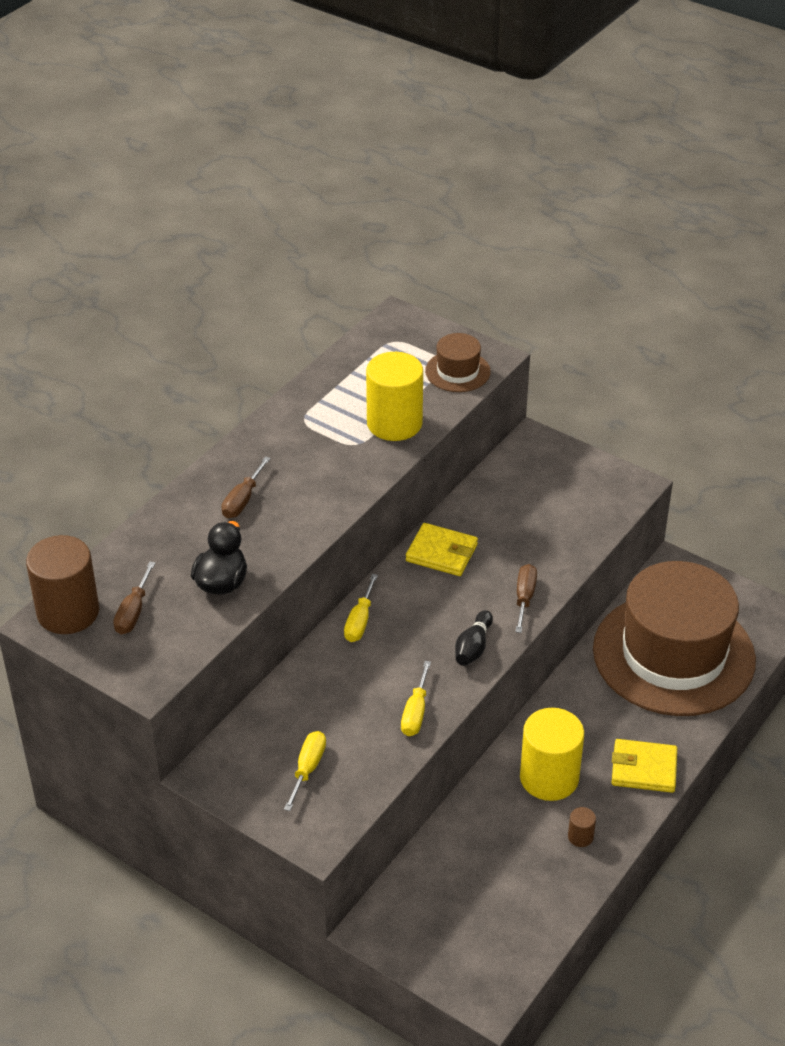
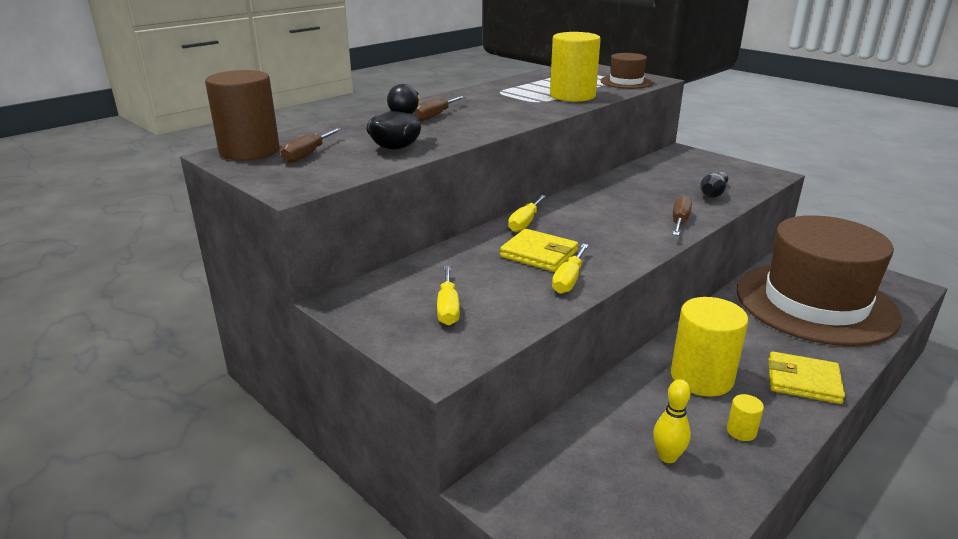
camera: 10 degrees right, 15 degrees down
(308, 768) = (448, 308): yellow screwdriver -> yellow screwdriver turned 150 degrees clockwise
(441, 553) = (604, 194): yellow wallet -> yellow wallet (539, 254)
(473, 647) = (630, 245): black bowling pin -> black bowling pin (713, 193)
(515, 873) = (667, 457): none -> yellow bowling pin
(580, 837) = (741, 431): brown cylinder -> yellow cylinder

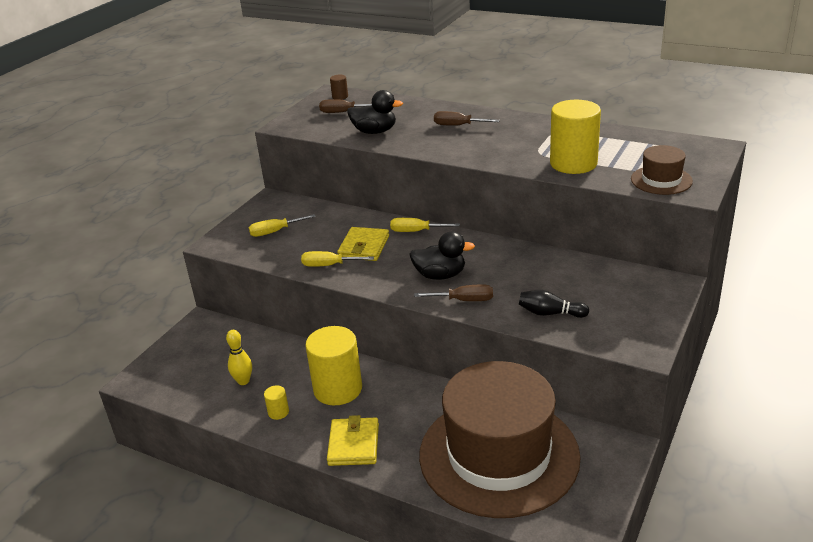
camera: 75 degrees right, 5 degrees up
(249, 151) = (340, 96): brown cylinder -> brown cylinder, size x0.42
(626, 225) = (440, 275): none -> black duck

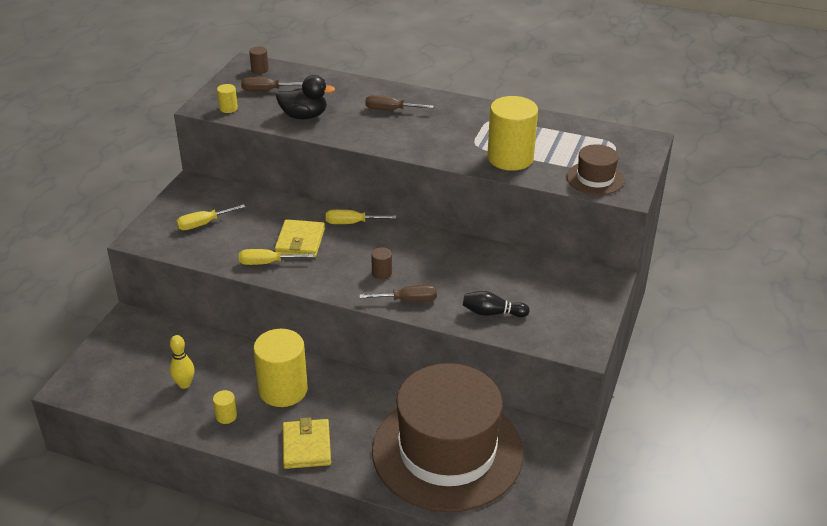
camera: 10 degrees left, 5 degrees up
(305, 127) = (228, 108): none -> yellow cylinder
(440, 275) = (381, 273): black duck -> brown cylinder

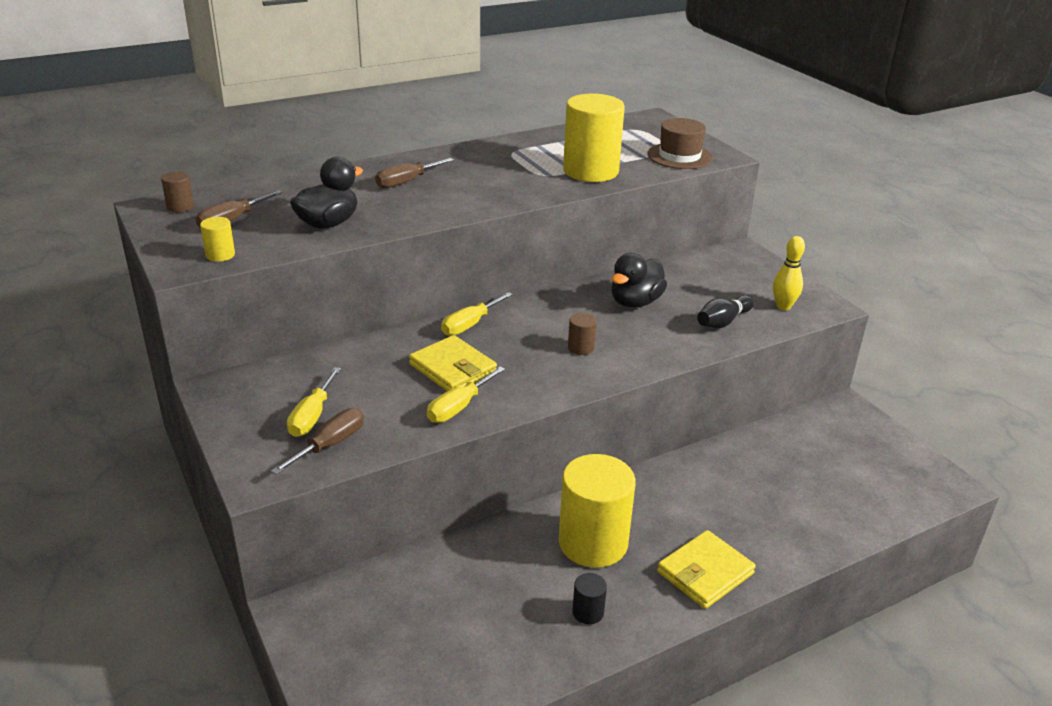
camera: 50 degrees left, 5 degrees down
(184, 384) = (489, 620): yellow bowling pin -> yellow bowling pin (783, 306)
(226, 416) = (588, 612): yellow cylinder -> black cylinder
(306, 446) = (705, 573): yellow wallet -> yellow wallet turned 75 degrees counterclockwise
(408, 300) = (646, 354): brown screwdriver -> brown screwdriver (330, 445)
(447, 451) = (804, 481): brown hat -> none
(465, 267) = (635, 302): none -> black duck

